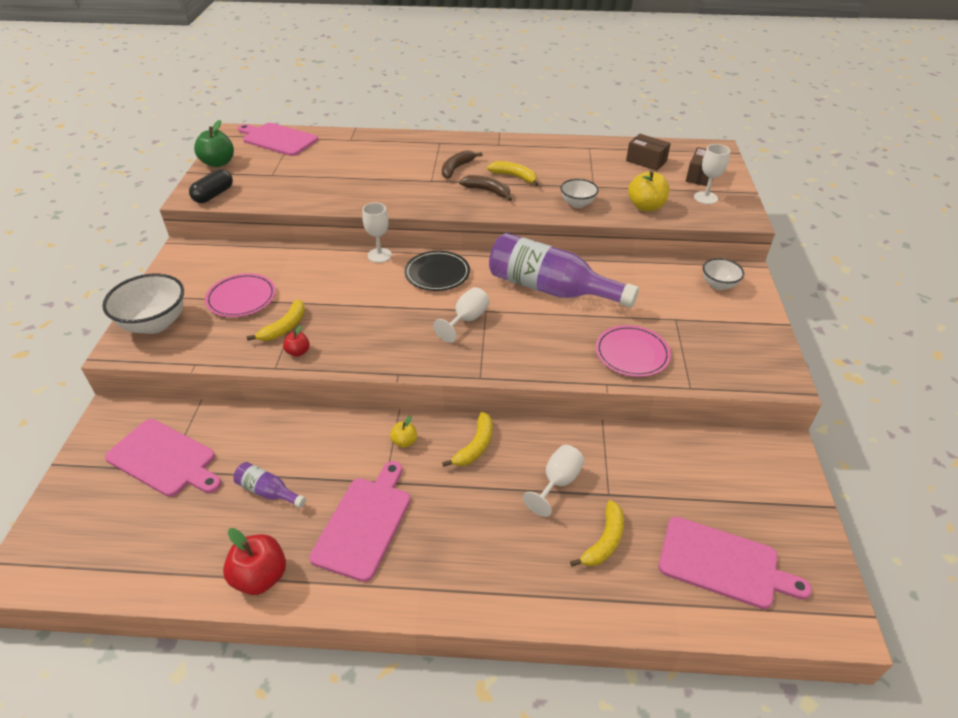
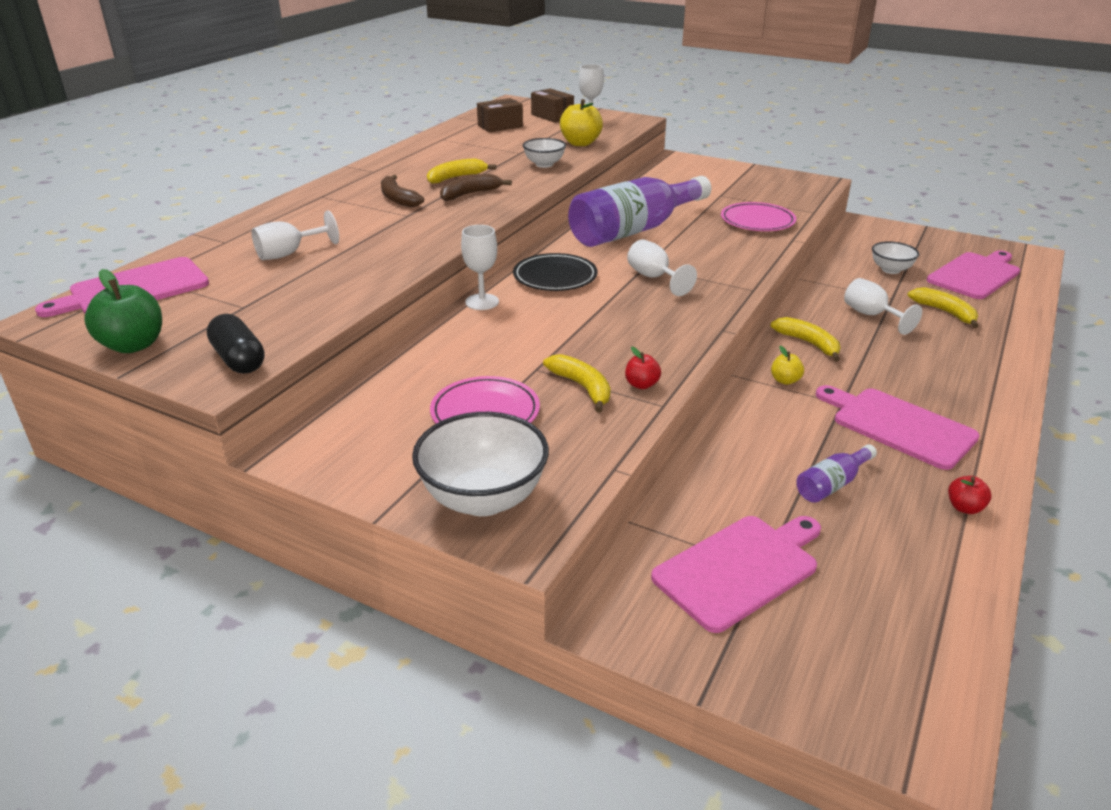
camera: 65 degrees left, 10 degrees down
(260, 577) = (964, 508): red apple -> red apple, size x0.54
(346, 163) = (289, 254): none -> white goblet
(718, 285) = (685, 170): white bowl -> white bowl (890, 270)

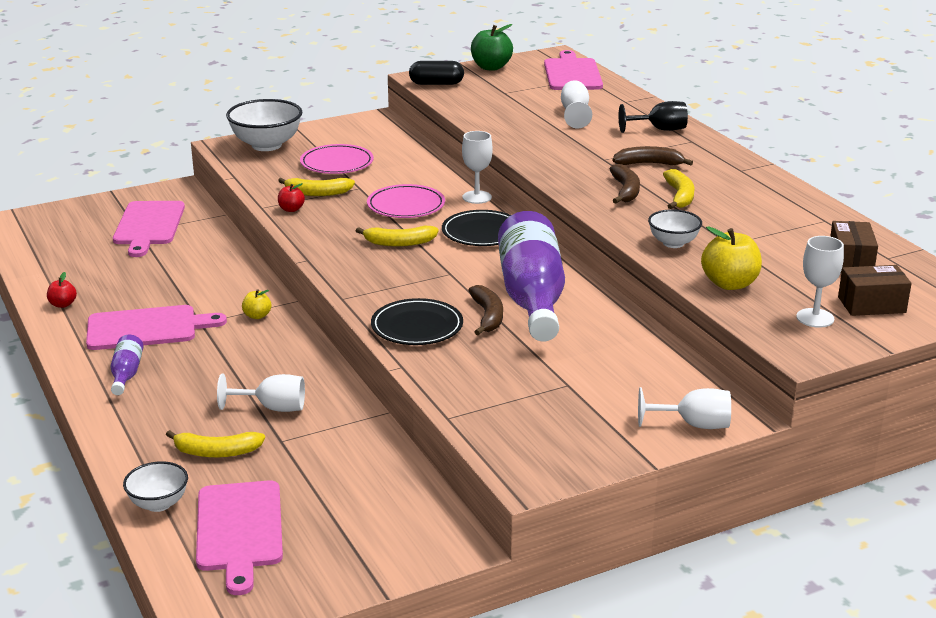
camera: 125 degrees right, 5 degrees down
(302, 212) = (660, 129): none -> black goblet
(654, 278) = (423, 268): white goblet -> white goblet (693, 425)
(685, 235) = (488, 316): none -> brown banana
(739, 251) = (417, 327): none -> black plate
(757, 221) = (469, 370): pink plate -> pink plate (406, 206)
(808, 343) = (283, 352): yellow banana -> yellow banana (399, 243)
(832, 484) = (149, 277): purple bottle -> purple bottle (126, 374)
(890, 270) = (327, 479): white bowl -> white bowl (158, 504)

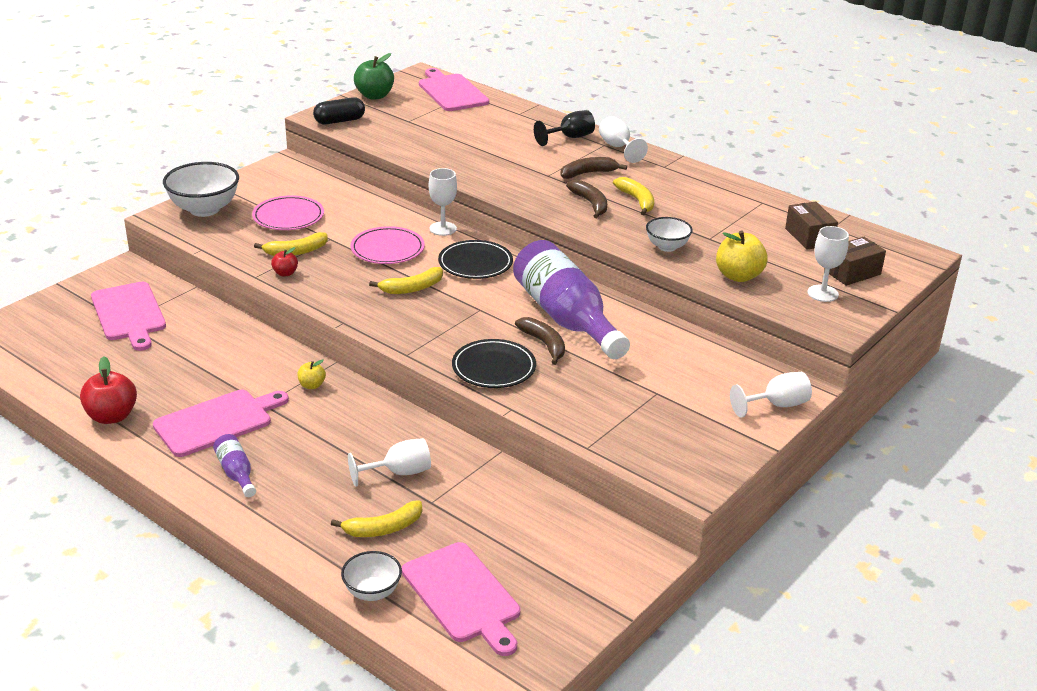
camera: 25 degrees left, 5 degrees up
(63, 304) = (112, 416): red apple -> red apple, size x1.85
(575, 113) = (487, 133): white goblet -> white goblet (618, 147)

